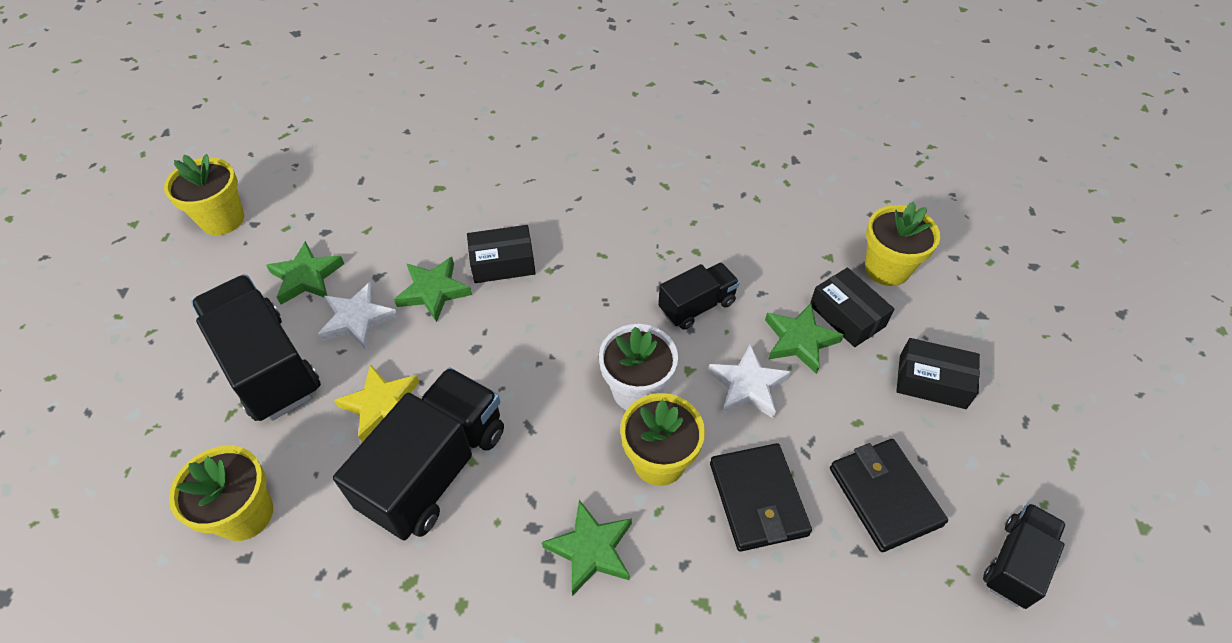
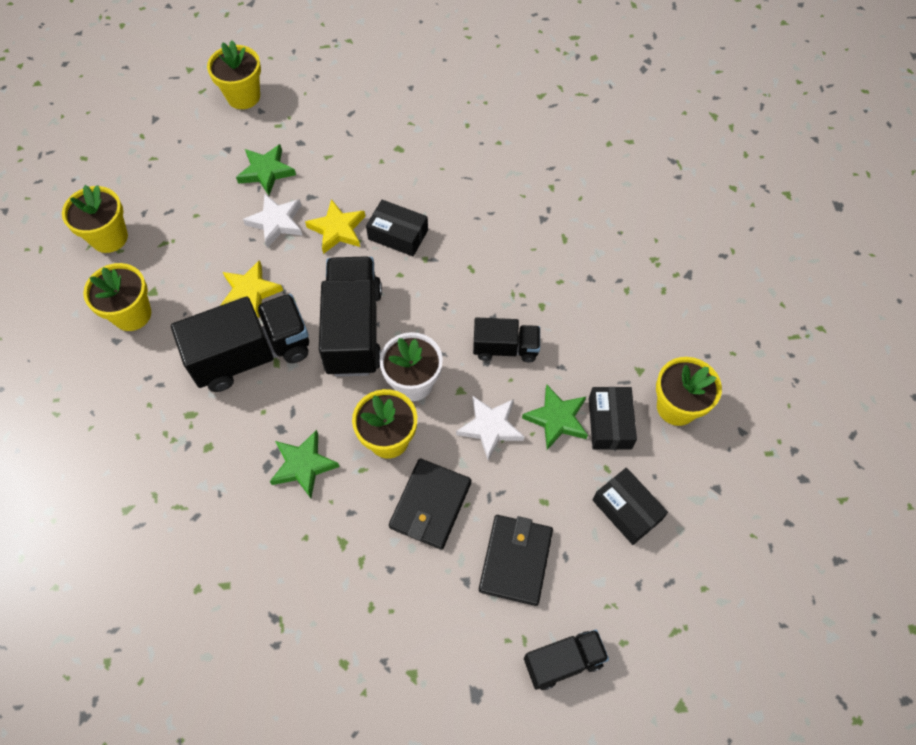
camera: 35 degrees right, 10 degrees up
(150, 445) = (109, 237): none -> yellow flower pot
(267, 366) = (203, 224): black truck -> black truck (353, 330)
(433, 291) = (337, 229): green star -> yellow star

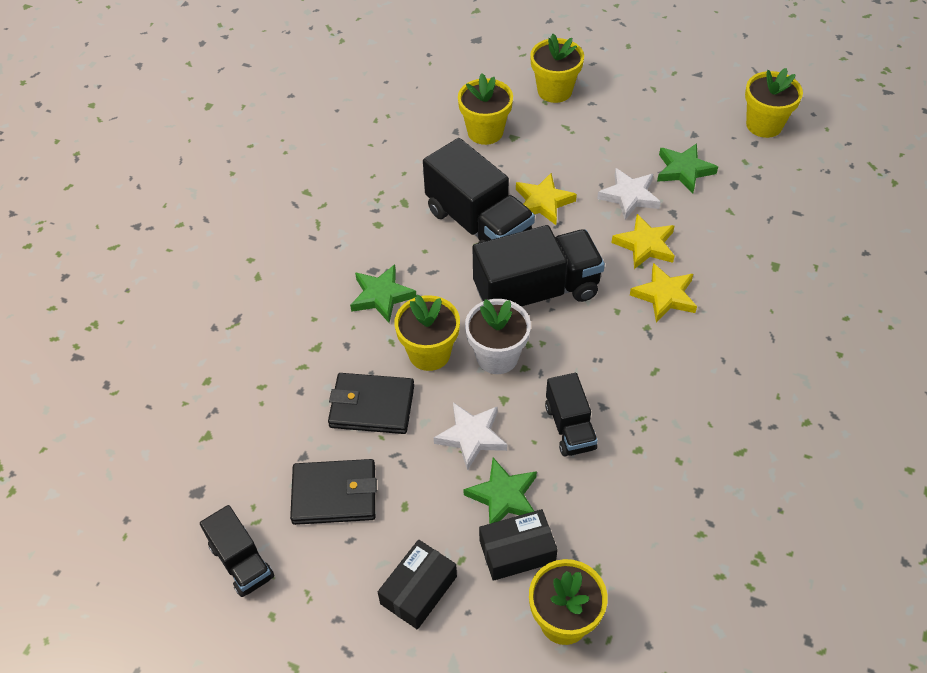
camera: 75 degrees right, 10 degrees down
(398, 234) = (665, 296): black box -> yellow star

